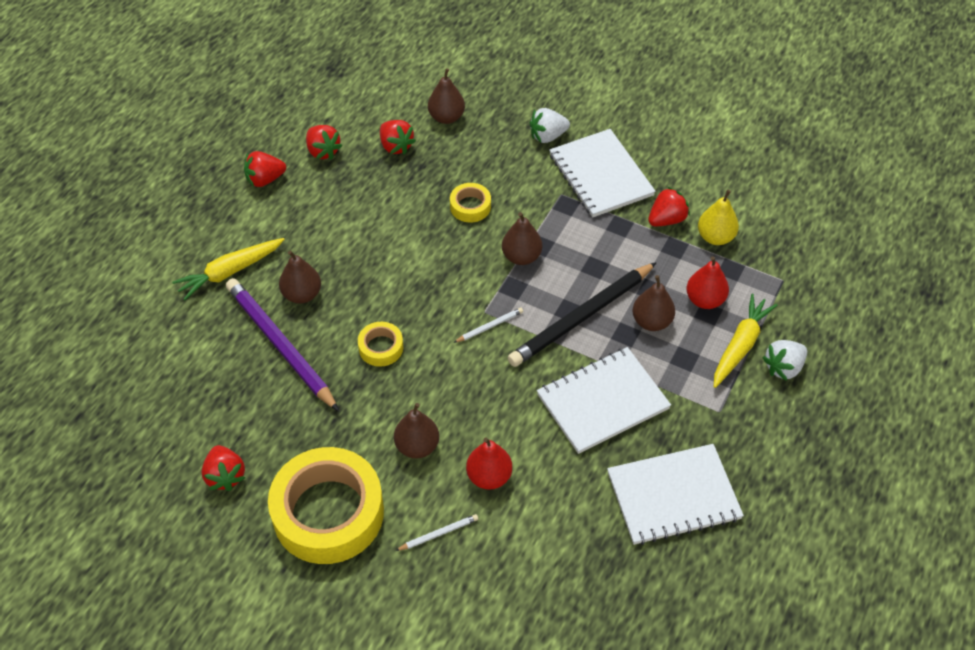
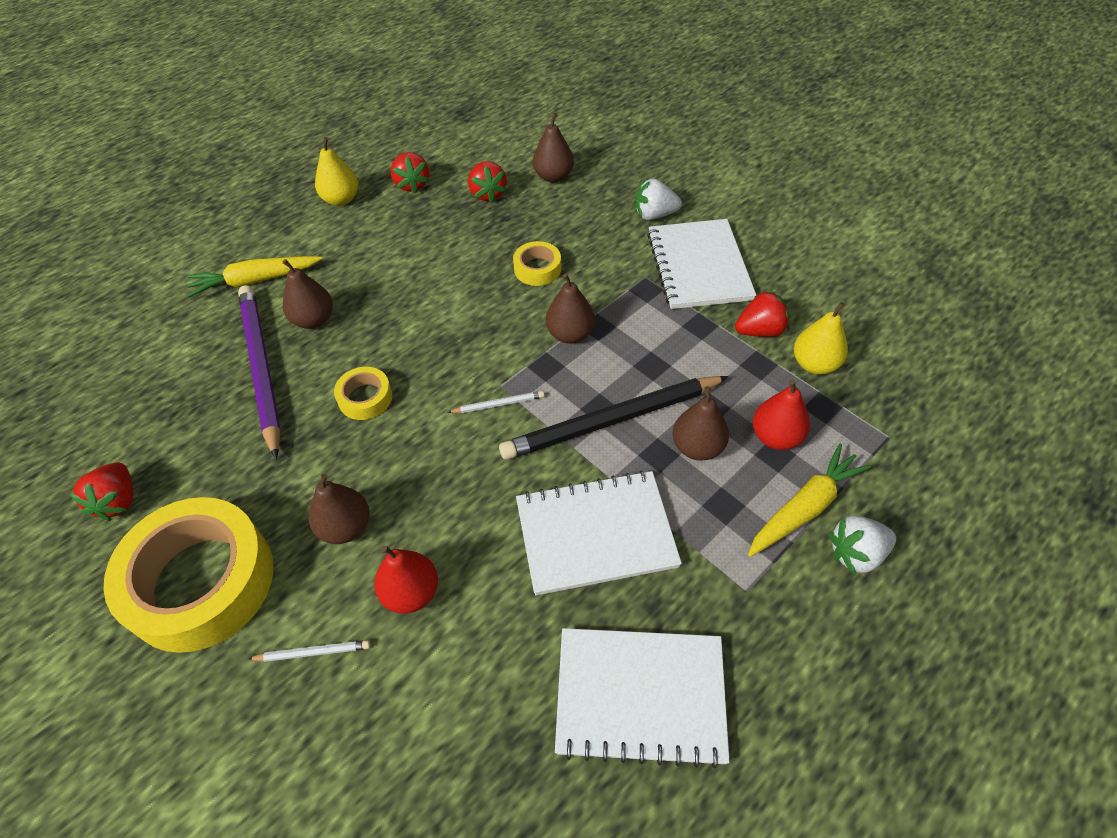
camera: 20 degrees right, 0 degrees up
(265, 179) = (341, 199): red strawberry -> yellow pear

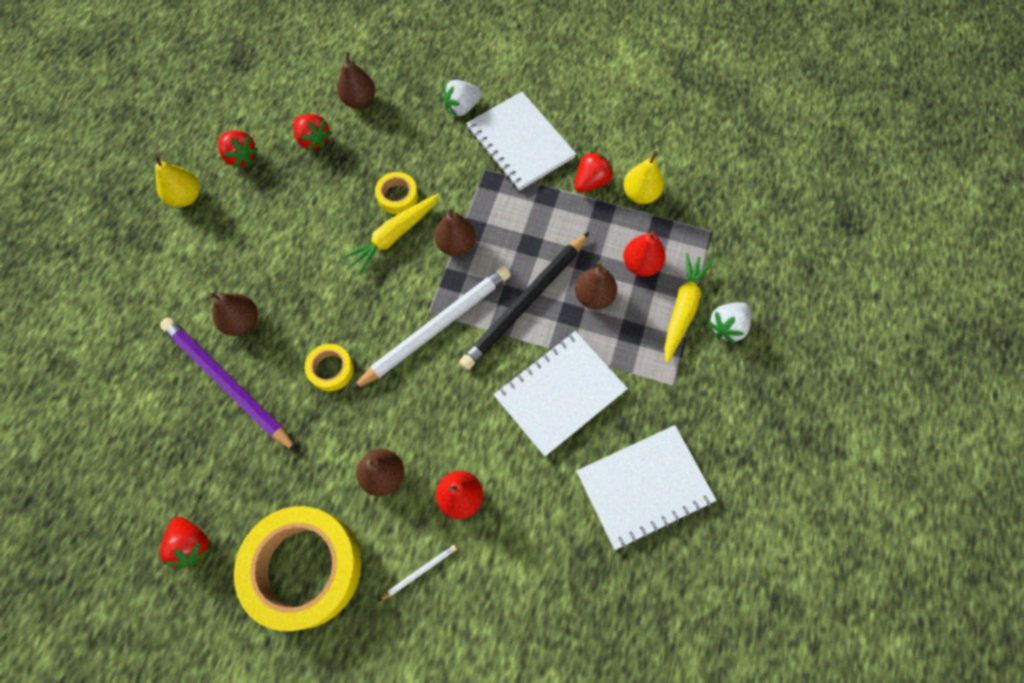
camera: 30 degrees left, 15 degrees up
(255, 280) = (164, 308): yellow carrot -> yellow carrot (394, 236)
(498, 404) = (436, 328): white pencil -> white pencil, size x2.46

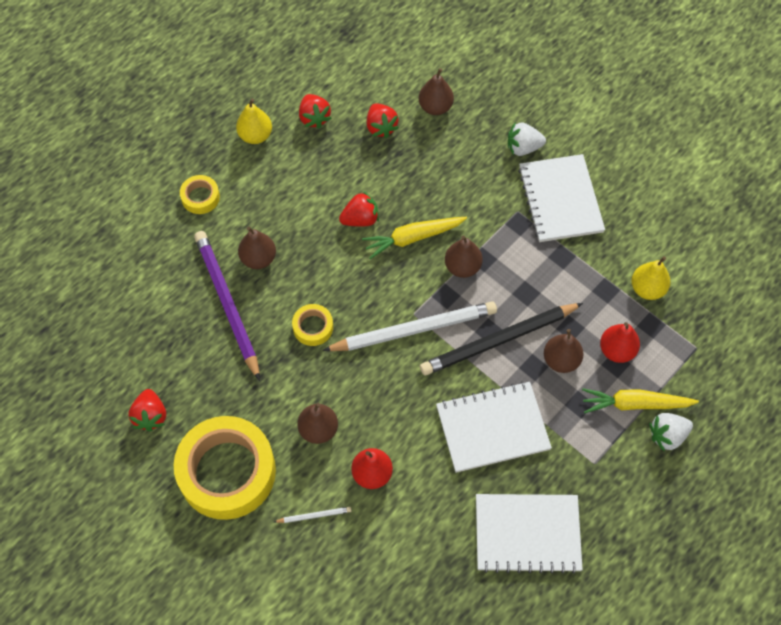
camera: 25 degrees right, 5 degrees down
(397, 196) = (431, 205): yellow tape -> yellow tape (200, 197)
(591, 182) = (607, 260): red strawberry -> red strawberry (360, 219)
(682, 309) = (635, 404): yellow carrot -> yellow carrot turned 135 degrees counterclockwise

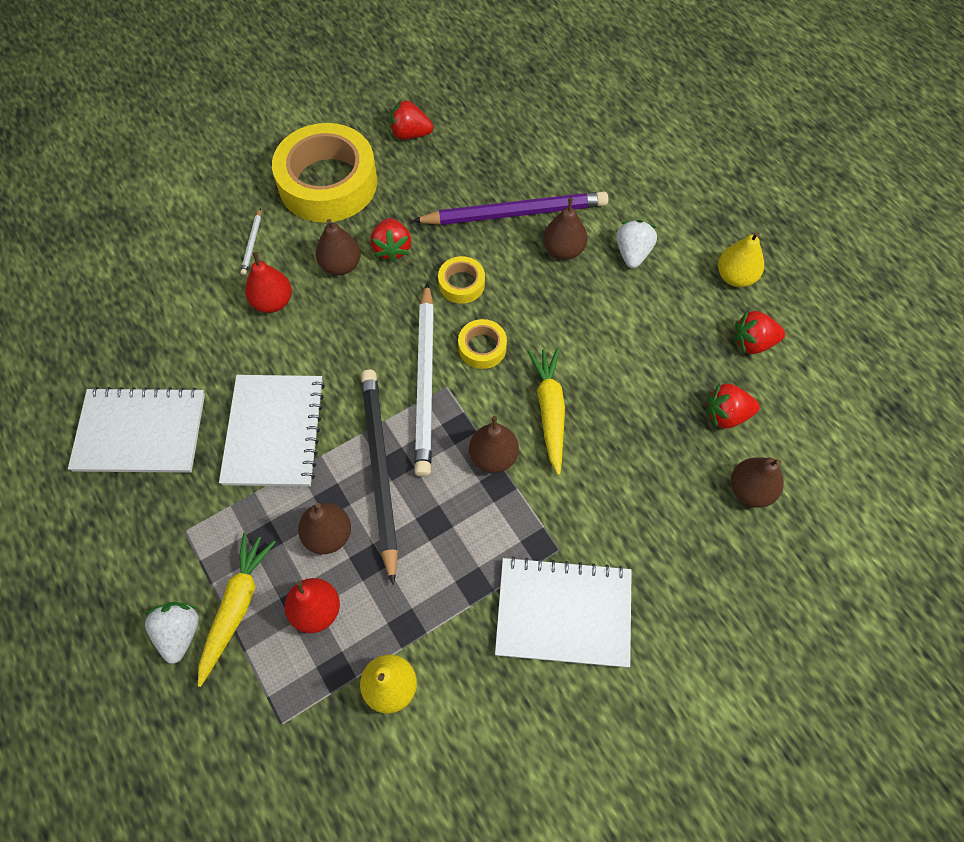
camera: 105 degrees right, 0 degrees up
(200, 197) = (657, 211): yellow tape -> yellow tape (482, 347)
(360, 219) = (591, 360): red strawberry -> red strawberry (392, 249)
(523, 148) = (661, 588): white strawberry -> white strawberry (632, 253)
(527, 533) = (140, 432): white notebook -> white notebook turned 75 degrees clockwise

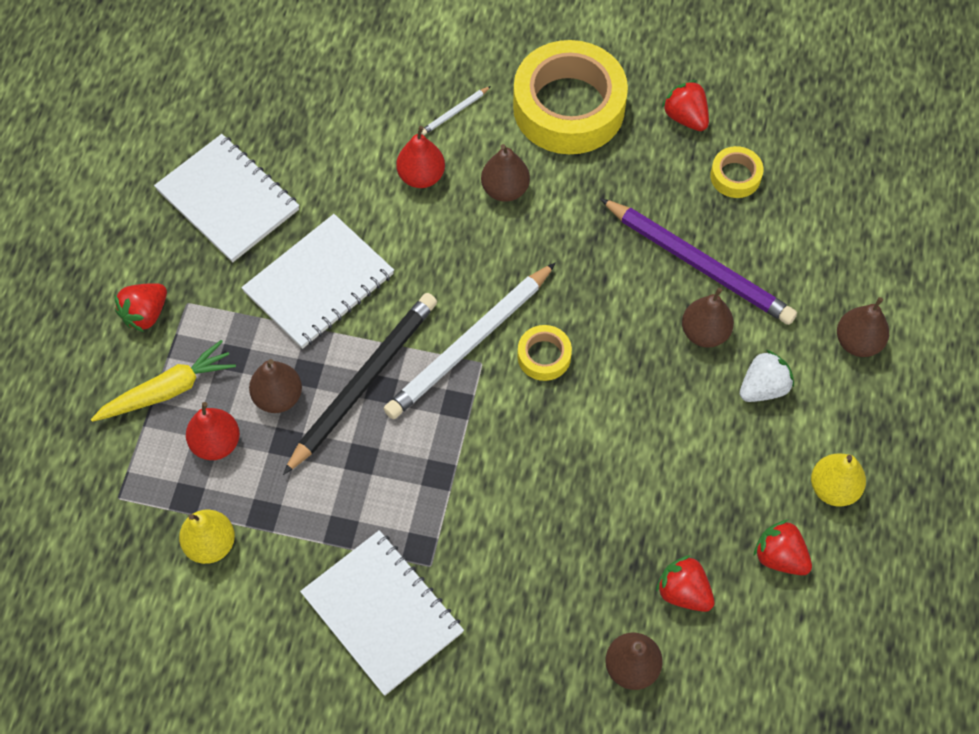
camera: 45 degrees right, 0 degrees up
(179, 633) = (115, 373): white strawberry -> none
(392, 249) = (561, 209): red strawberry -> red strawberry (145, 314)
(461, 284) = (585, 288): yellow tape -> yellow tape (735, 176)
(493, 457) = (458, 450): brown pear -> brown pear (858, 342)
(550, 411) = (541, 455): yellow carrot -> none

